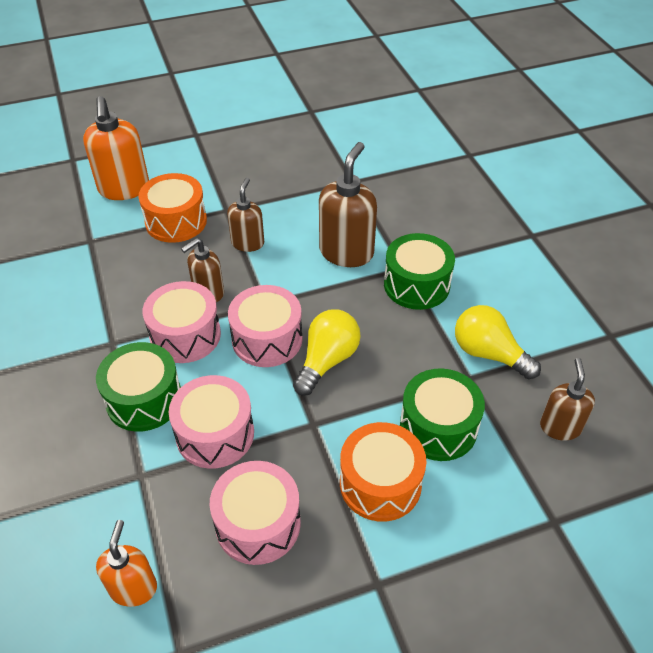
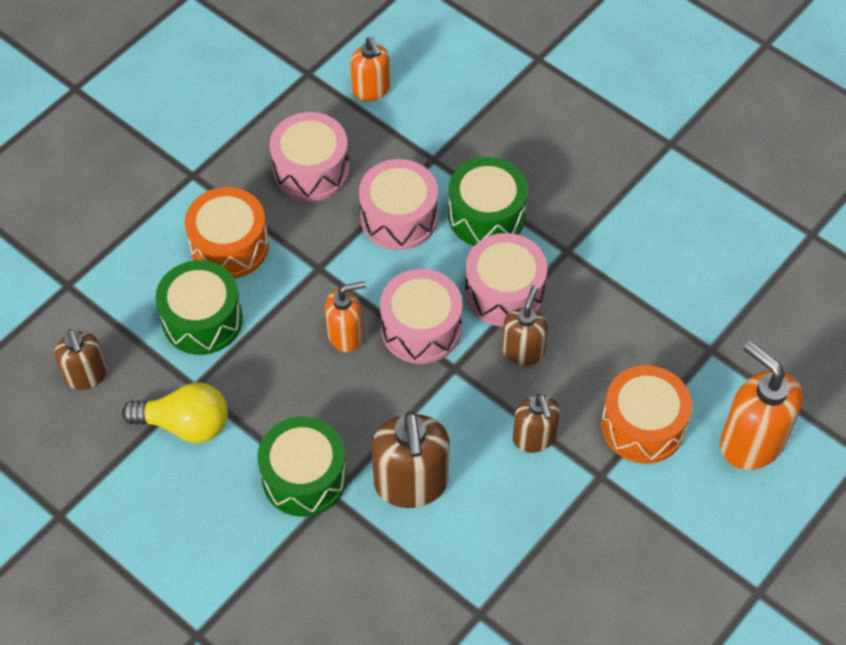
camera: 150 degrees right, 10 degrees up
(327, 360) = (345, 335): yellow light bulb -> orange soap dispenser

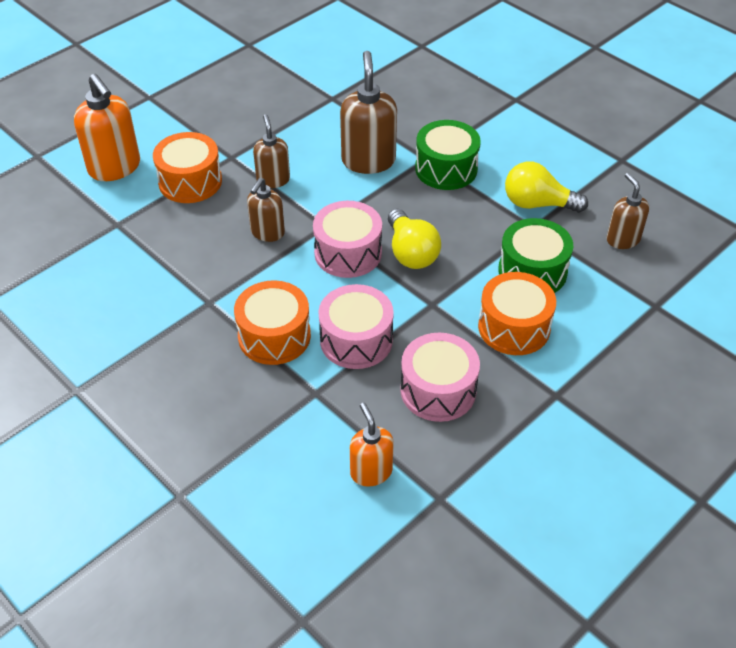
camera: 175 degrees left, 10 degrees down
(345, 335) = (411, 252): orange soap dispenser -> yellow light bulb
(486, 215) = (274, 336): green drum -> orange drum
(504, 292) = (273, 274): pink drum -> none

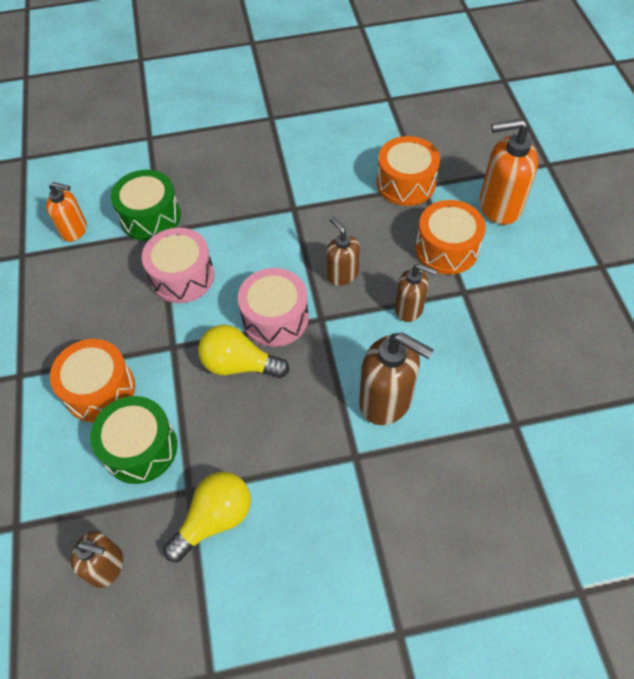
camera: 125 degrees right, 10 degrees up
(274, 336) = (229, 231): orange drum -> orange drum (406, 183)
(438, 390) = (95, 301): pink drum -> none
(446, 169) = (326, 465): green drum -> green drum (150, 217)

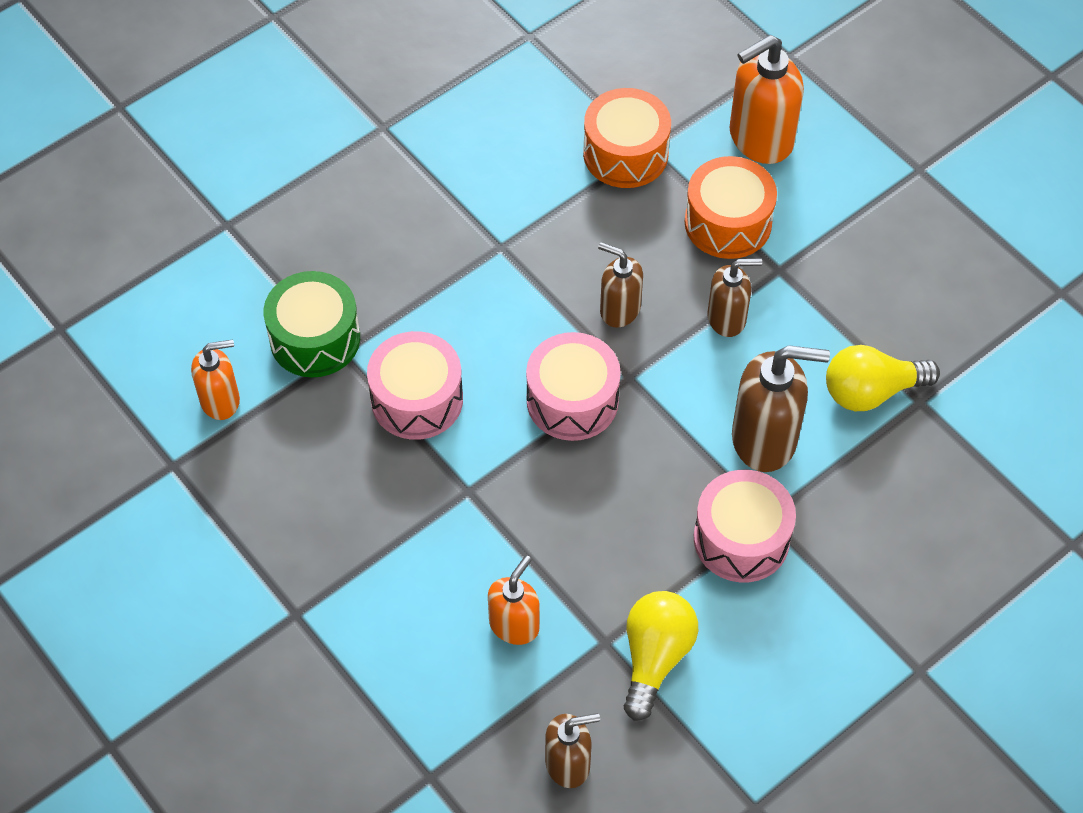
camera: 30 degrees left, 0 degrees up
(100, 390) = (414, 583): orange drum -> none
(140, 448) = (514, 625): green drum -> orange soap dispenser
(239, 364) = (566, 476): yellow light bulb -> yellow light bulb (871, 391)
(327, 462) = (741, 539): none -> pink drum

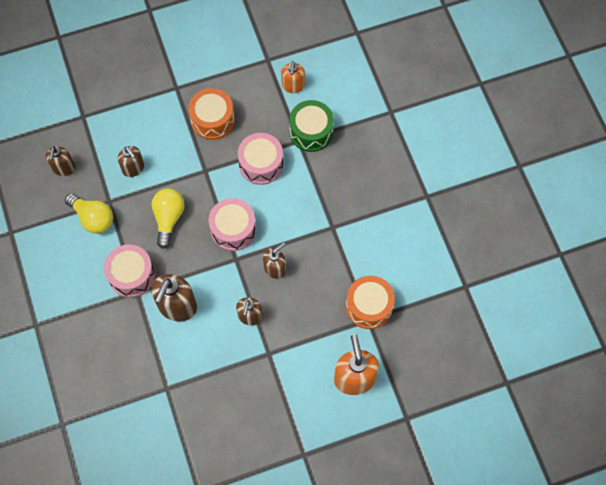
camera: 110 degrees right, 10 degrees up
(514, 625) = (133, 168): orange soap dispenser -> brown soap dispenser
(728, 223) = (307, 340): orange drum -> orange drum (212, 120)
(871, 391) = (181, 367): yellow light bulb -> yellow light bulb (168, 218)

